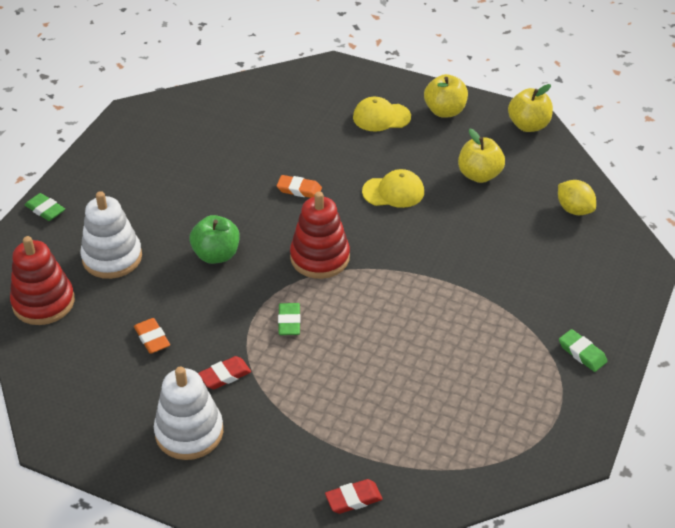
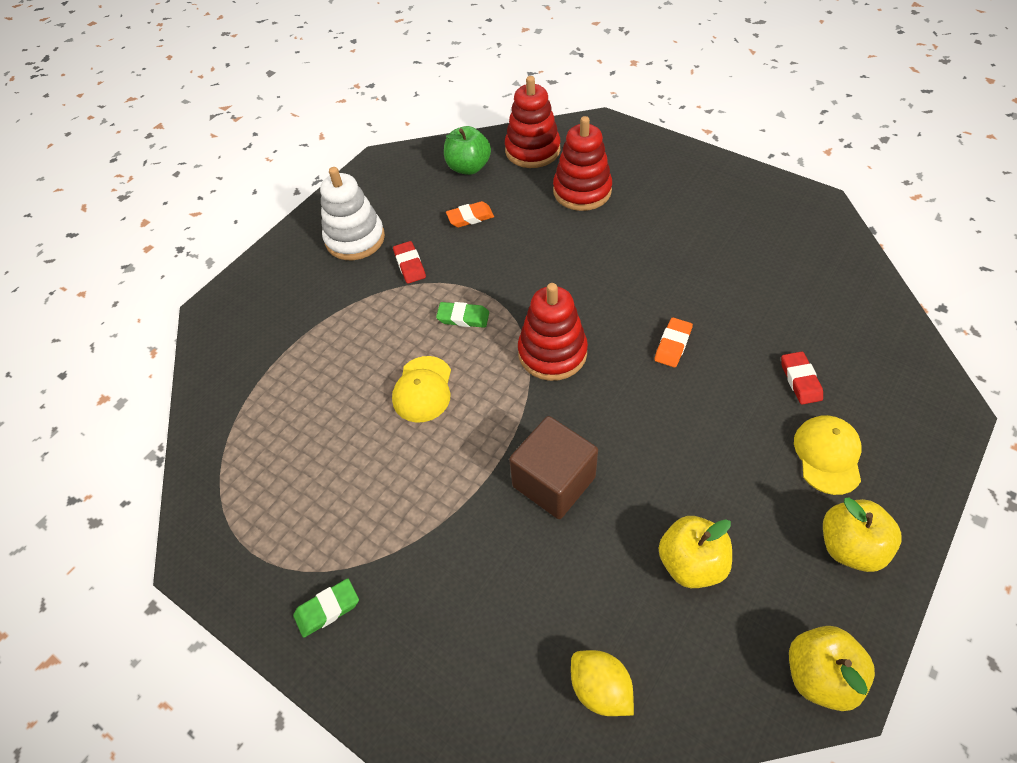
camera: 105 degrees right, 10 degrees up
(45, 210) = (656, 146): green eraser -> none
(112, 257) = (582, 191): white stacking toy -> red stacking toy
(216, 255) = (572, 266): green apple -> green apple (468, 167)
(353, 499) = (236, 345): red eraser -> red eraser (800, 380)
(393, 192) = (661, 444): yellow cap -> yellow cap (423, 389)
(440, 244) = (553, 482): none -> brown cube
(574, 209) = (600, 688): yellow lemon -> yellow lemon turned 75 degrees clockwise

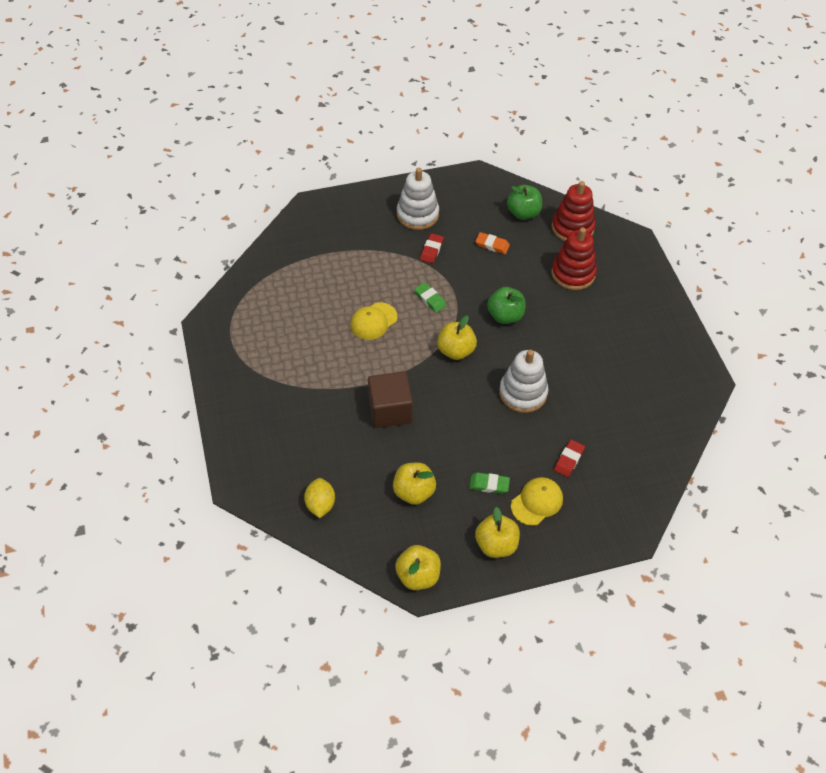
camera: 35 degrees right, 0 degrees up
(327, 609) = (241, 386): green eraser -> green eraser (489, 484)
(552, 353) = (456, 350): red stacking toy -> yellow apple
(563, 278) = (505, 316): none -> green apple
(673, 345) = (523, 393): orange eraser -> white stacking toy

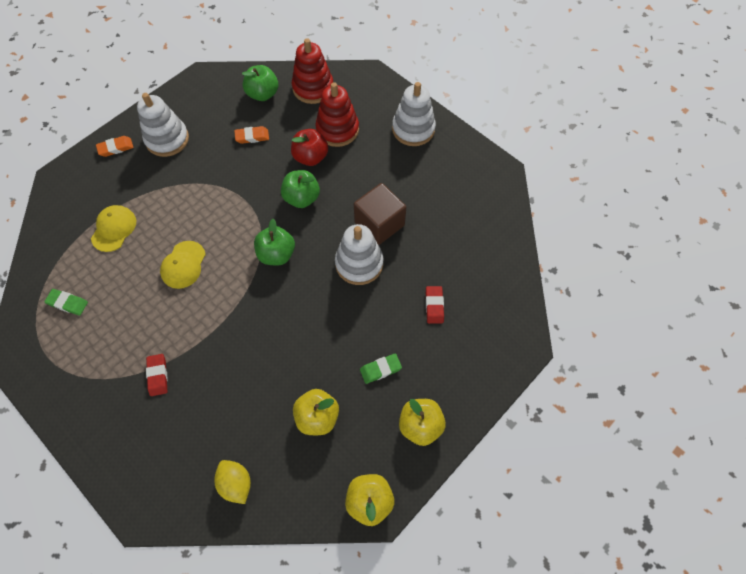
camera: 30 degrees left, 10 degrees up
(371, 202) = (116, 148): none -> orange eraser
(390, 410) = (249, 346): brown cube -> brown cube (379, 224)
(430, 299) = (225, 216): green eraser -> green eraser (68, 303)
(431, 250) = (200, 167): red eraser -> red eraser (158, 375)
(456, 350) = (277, 254): yellow apple -> green apple
(534, 286) = (310, 157): none -> red apple
(537, 502) = (431, 362): yellow cap -> yellow cap (114, 229)
(645, 305) = (413, 129): none -> white stacking toy

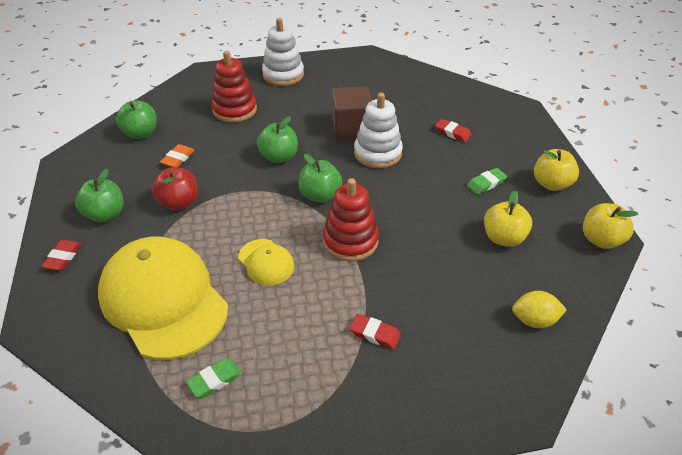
camera: 55 degrees left, 20 degrees down
(114, 229) = (163, 300): yellow cap -> yellow cap, size x2.21
(116, 148) = (63, 257): orange eraser -> red eraser
(167, 139) = (105, 214): white stacking toy -> green apple
(310, 157) = (243, 135): red apple -> red apple (179, 202)
(313, 88) = (175, 104): red stacking toy -> red stacking toy (350, 241)
(380, 369) = (486, 183): green eraser -> green eraser turned 45 degrees clockwise

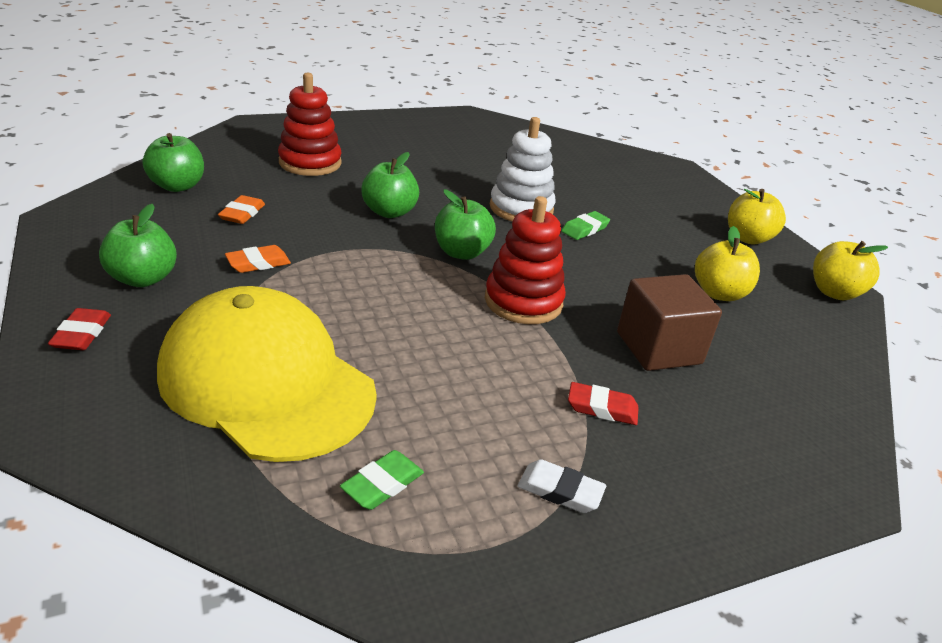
camera: 15 degrees left, 10 degrees down
(179, 202) = (258, 263): red apple -> orange eraser
(266, 262) = (412, 329): yellow cap -> none
(283, 75) = (365, 130): white stacking toy -> none
(324, 395) = (560, 491): none -> white eraser
(351, 127) = (476, 182): brown cube -> brown cube (658, 348)
(452, 133) = (606, 189): red eraser -> none
(486, 183) = (671, 238): green eraser -> green eraser (585, 229)
(534, 320) = (802, 381): yellow lemon -> none

